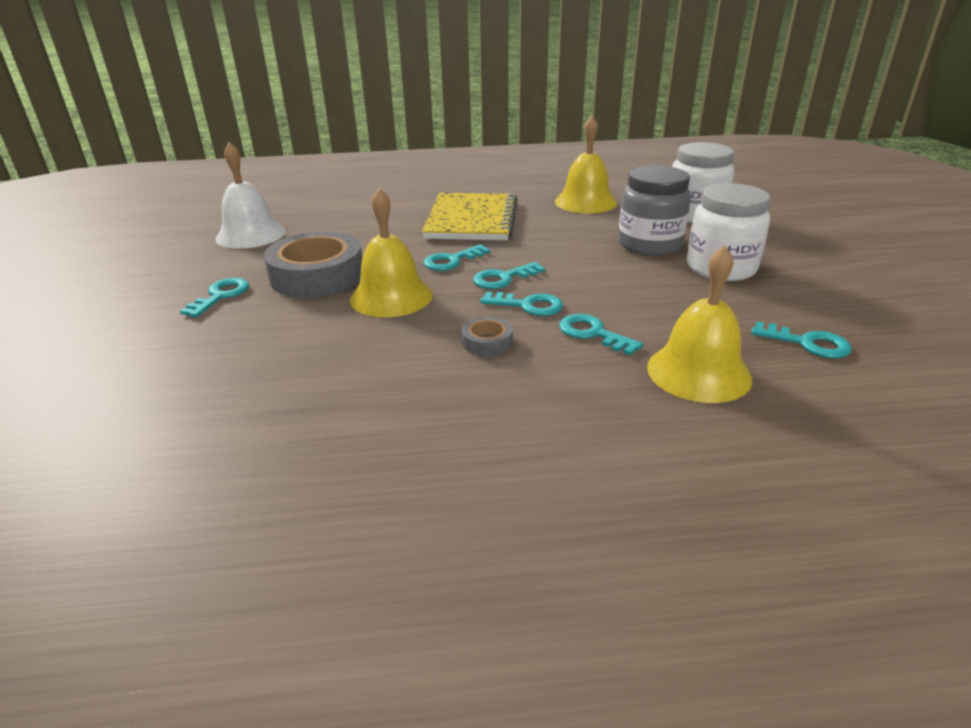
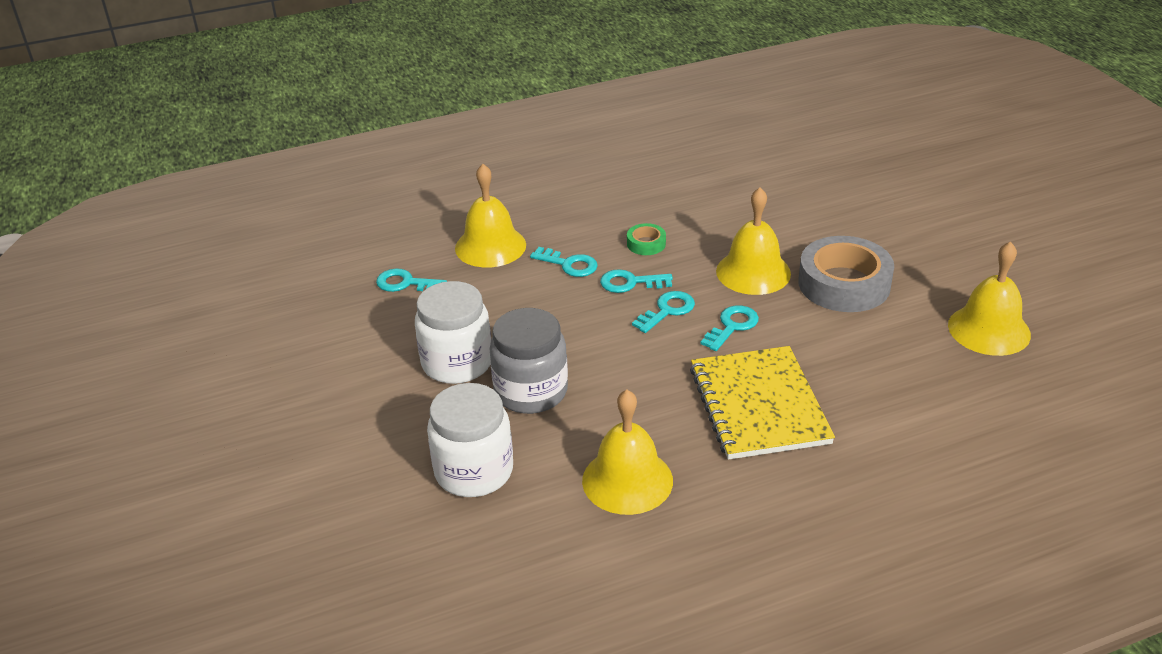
camera: 165 degrees right, 5 degrees up
(220, 296) = (899, 248): turquoise key -> none
(251, 234) = (989, 329): white bell -> yellow bell
(487, 342) = (646, 244): grey tape -> green tape

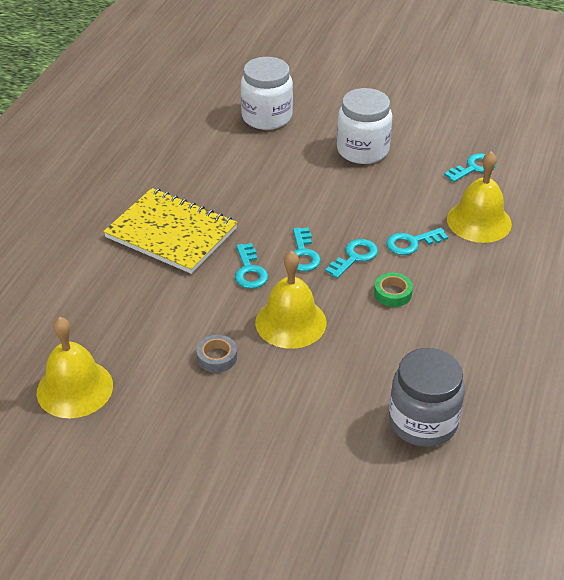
camera: 130 degrees right, 5 degrees up
(531, 392) = (301, 162): grey jar -> grey jar (423, 422)
(627, 480) = (190, 156): yellow bell -> none
(844, 284) = (217, 357): grey tape -> grey tape, size x0.45

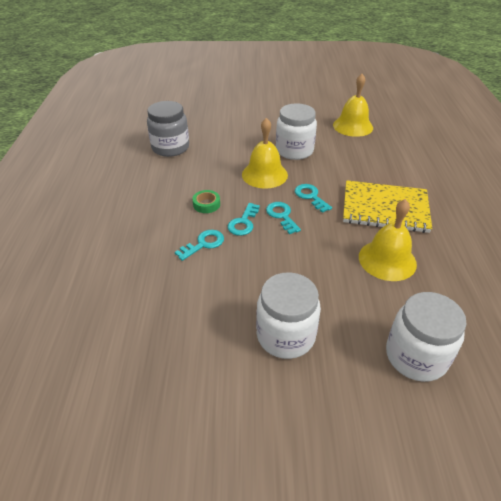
camera: 160 degrees right, 0 degrees up
(217, 357) = (294, 150): grey tape -> white jar
(474, 168) = (160, 344): turquoise key -> none
(479, 221) = (149, 279): yellow bell -> yellow bell (387, 260)

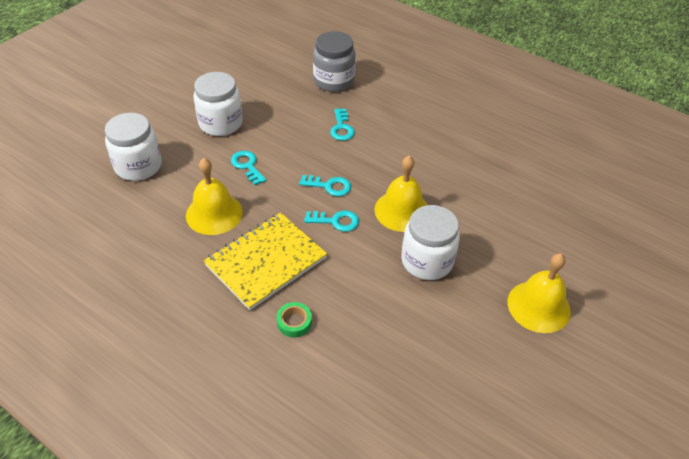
camera: 125 degrees right, 5 degrees up
(170, 148) = (512, 170): grey jar -> grey jar (334, 81)
(206, 204) = (390, 151): green tape -> green tape (294, 322)
(243, 222) = (344, 160): turquoise key -> turquoise key (247, 166)
(353, 126) = (438, 362): yellow bell -> yellow bell (538, 306)

